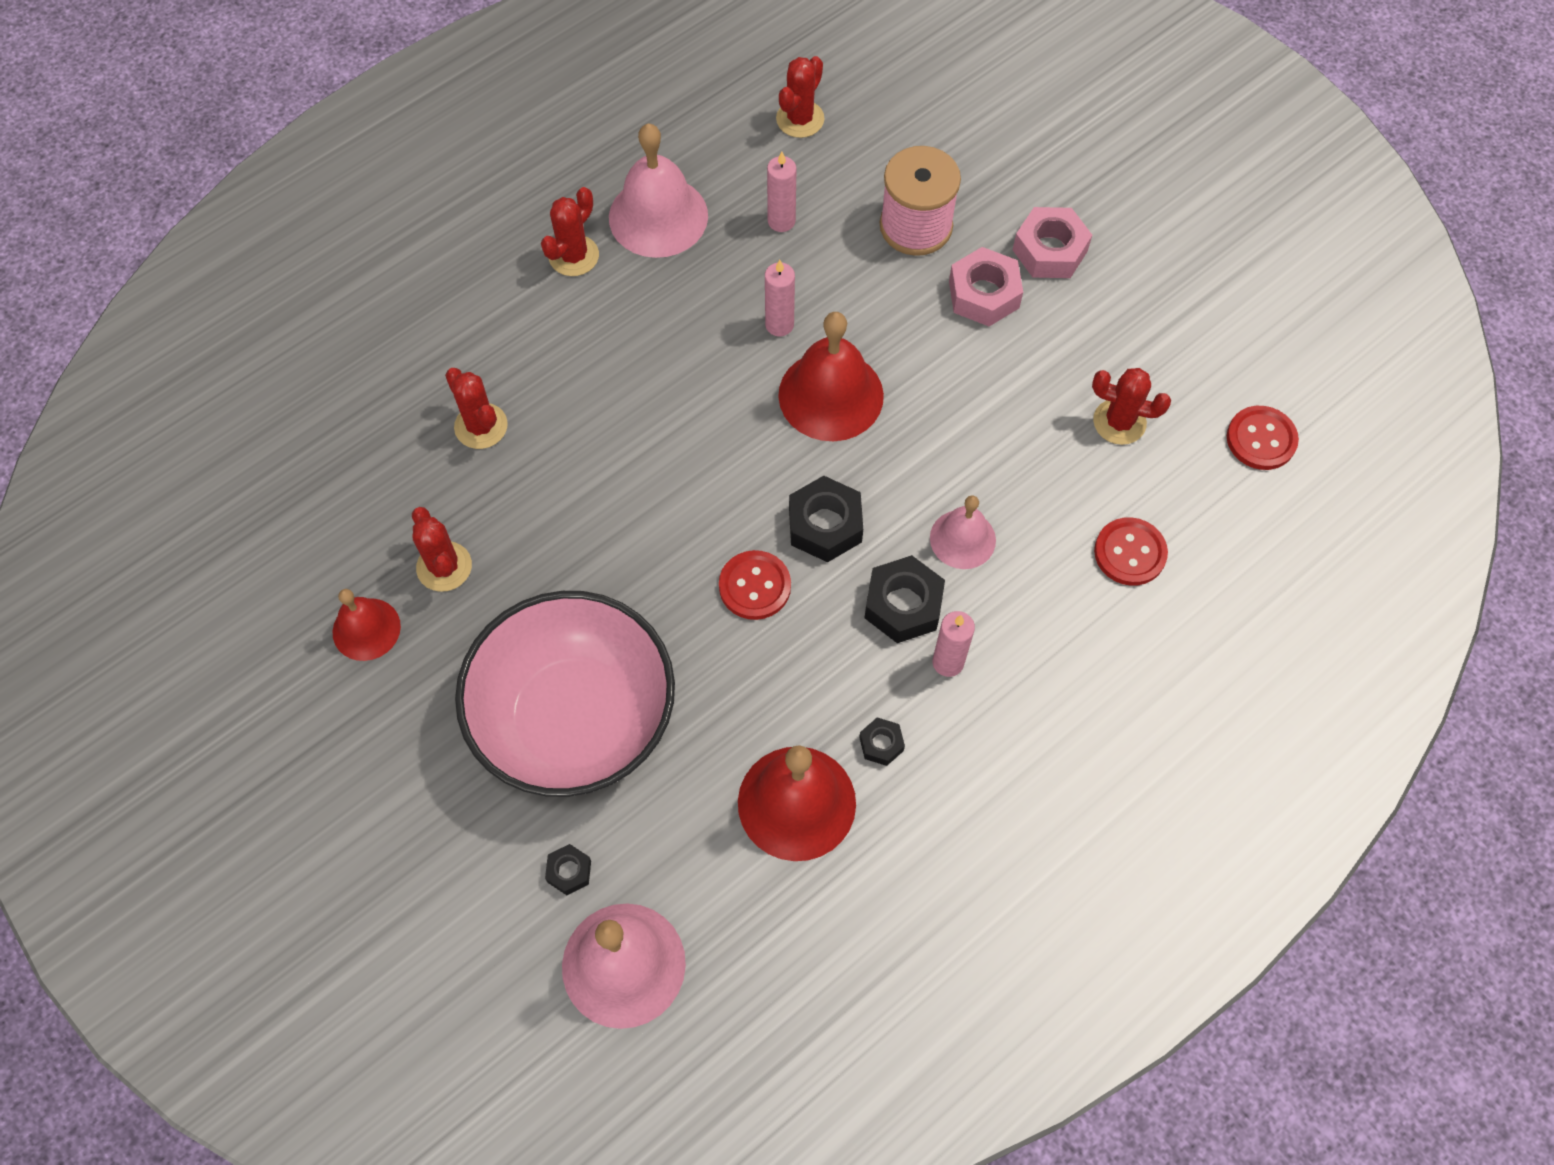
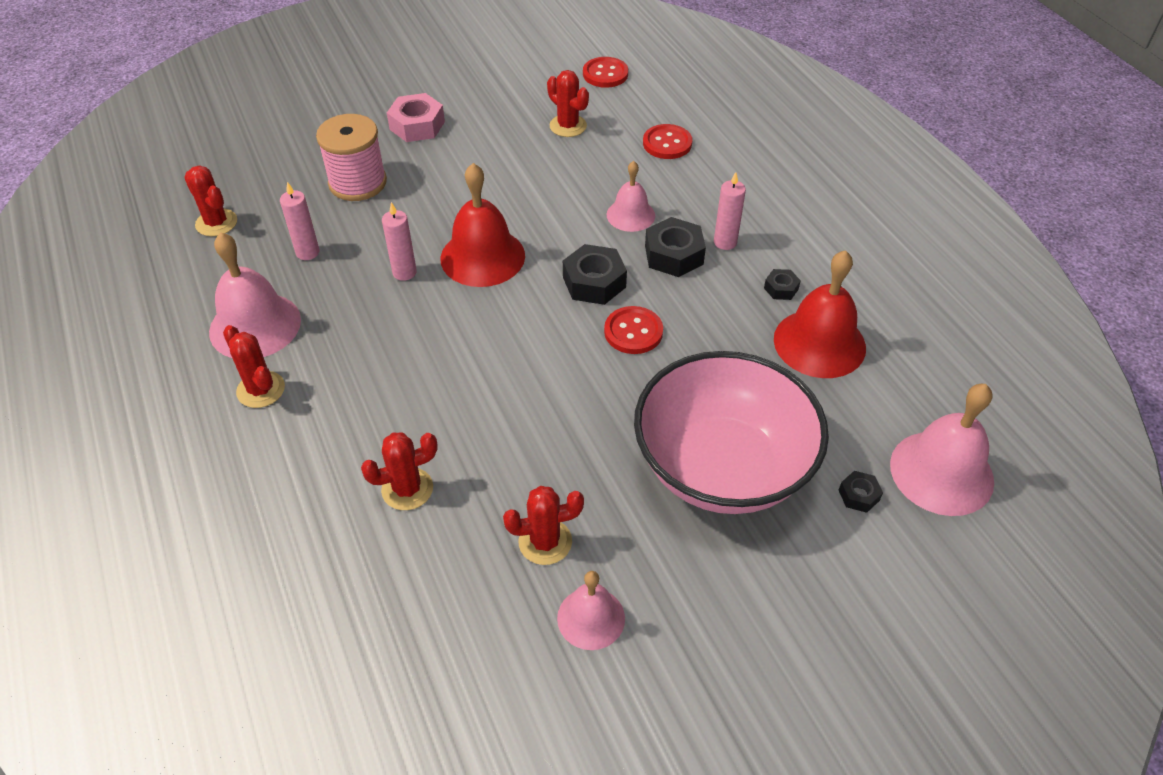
camera: 75 degrees left, 15 degrees down
(366, 629) = (591, 618): red bell -> pink bell
(983, 294) = (436, 163): pink nut -> none
(1119, 422) = (568, 126): red cactus -> red cactus turned 75 degrees counterclockwise

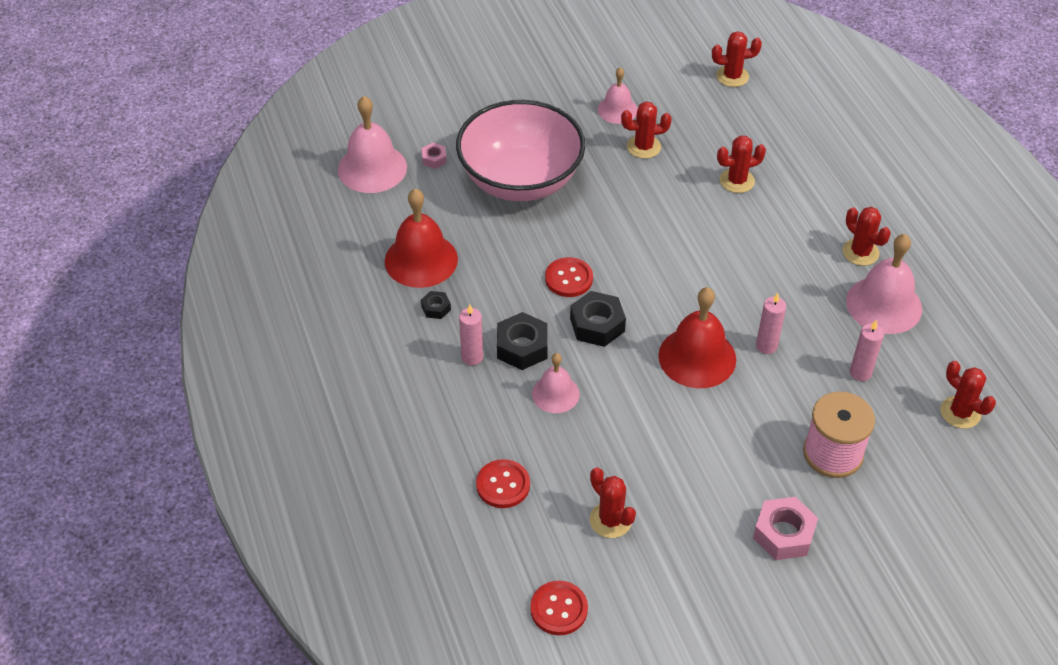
camera: 175 degrees left, 0 degrees up
(384, 719) = (732, 76): none -> red cactus
(859, 495) = (434, 159): black nut -> pink nut

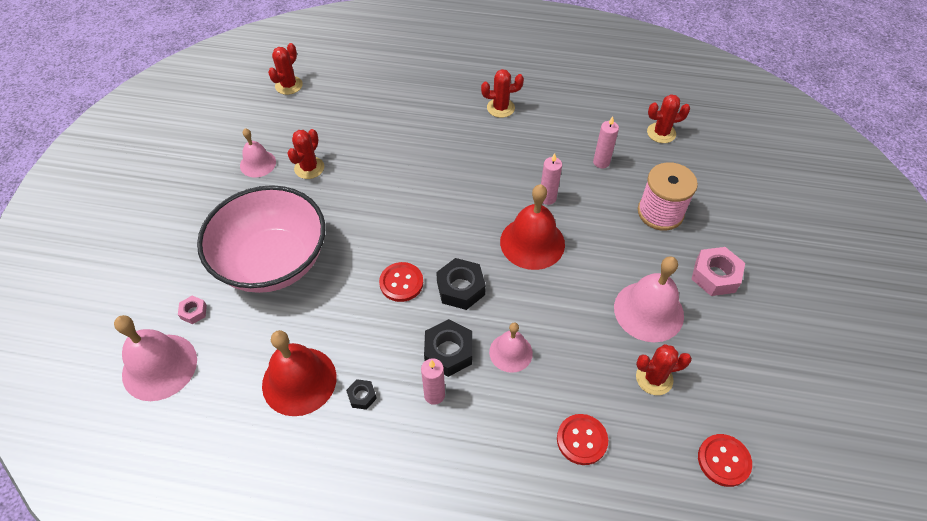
camera: 60 degrees left, 5 degrees up
(737, 181) = (387, 134): red cactus -> none
(884, 304) = (552, 121): pink bell -> pink bell (648, 311)

